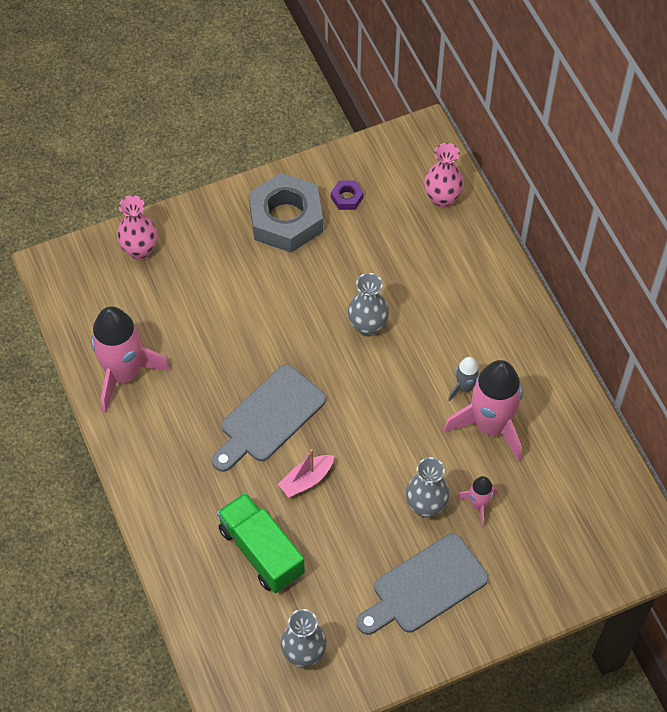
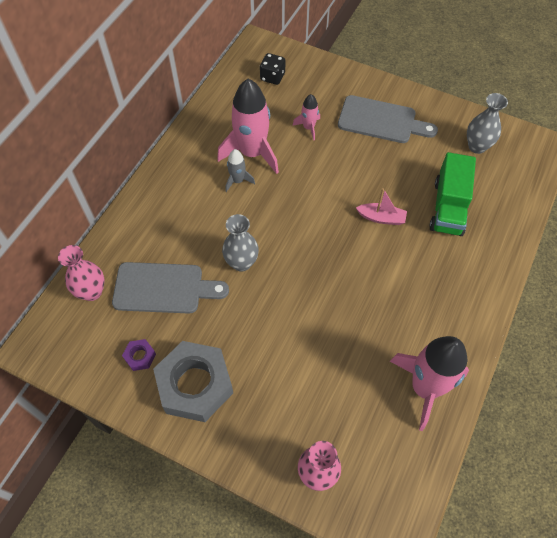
camera: 130 degrees left, 0 degrees up
(269, 418) = (363, 269): grey cutting board -> grey cutting board (164, 288)
(426, 506) = (335, 150): grey vase -> none
(587, 526) = (272, 77): none -> black dice

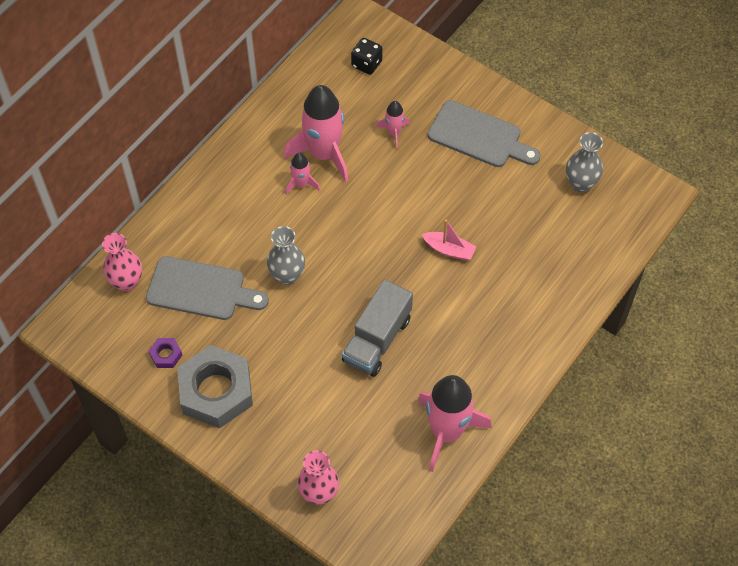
camera: 10 degrees right, 0 degrees up
(237, 181) = (301, 184): grey rocket -> pink rocket
(337, 309) = (377, 340): none -> grey truck
(448, 207) = (526, 249): green truck -> none

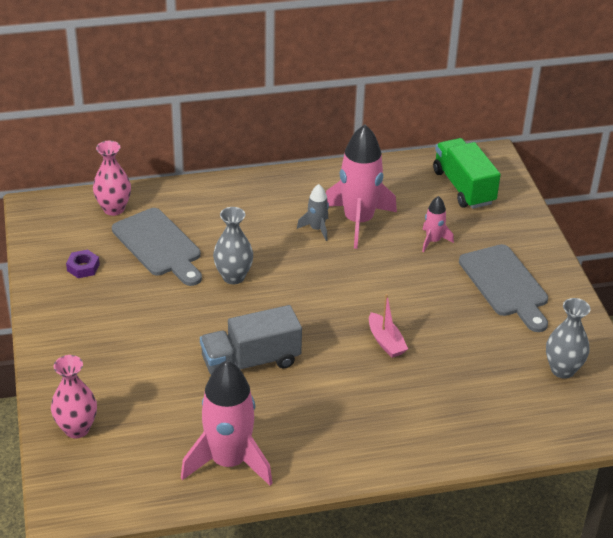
camera: 40 degrees right, 20 degrees down
(216, 391) = (88, 312): grey nut -> none
(301, 184) = (317, 229): pink rocket -> grey rocket
(366, 64) = (463, 187): black dice -> green truck

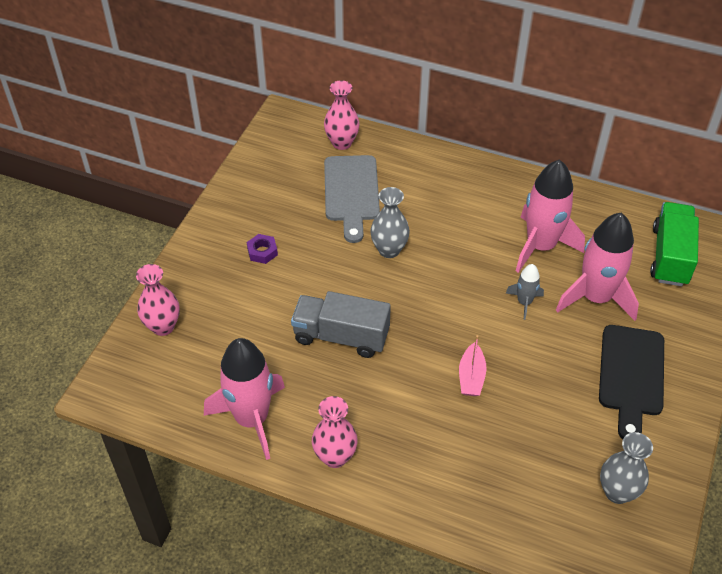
camera: 35 degrees right, 10 degrees up
(83, 267) = (277, 185): purple nut -> purple nut (262, 252)
(317, 229) = (497, 237): grey rocket -> grey rocket (524, 302)
(327, 454) = (335, 457): none -> pink vase
(433, 241) = (595, 297): pink rocket -> pink rocket, size x2.09
(505, 284) = (631, 375): grey cutting board -> black cutting board

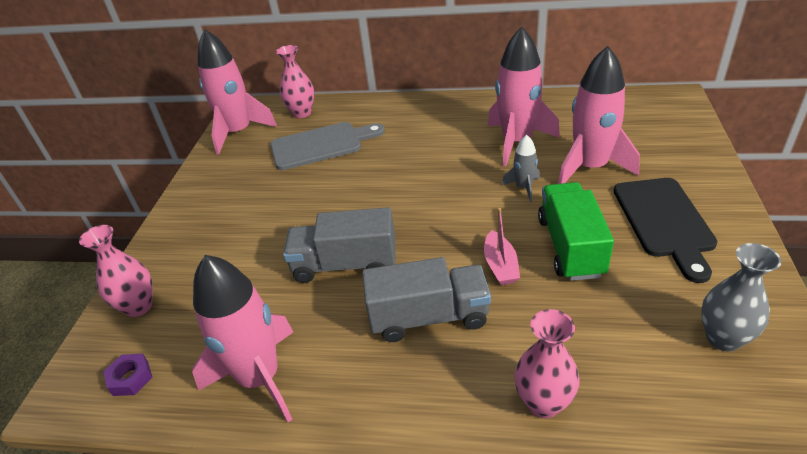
camera: 10 degrees left, 10 degrees down
(262, 252) = (242, 211): purple nut -> purple nut (130, 378)
(274, 151) = (239, 132): none -> pink rocket
(335, 457) = (374, 393): pink vase -> pink vase (543, 403)
(351, 193) = (321, 145): grey cutting board -> grey cutting board turned 90 degrees counterclockwise
(389, 250) = (372, 179): grey vase -> none
(395, 406) = (428, 317): none -> grey truck
(670, 256) = (638, 121): green truck -> green truck (570, 247)

